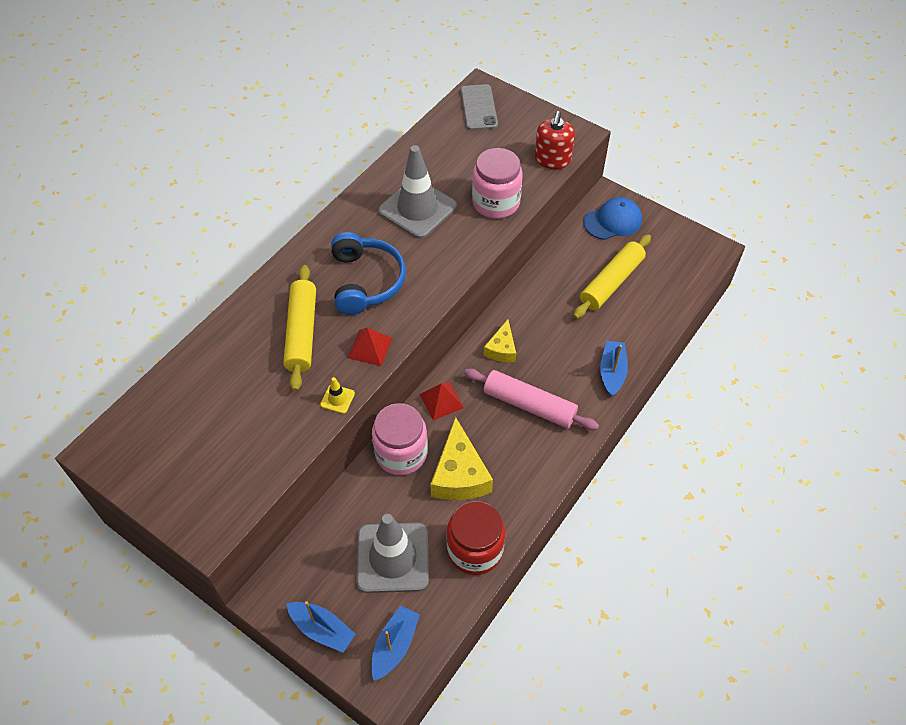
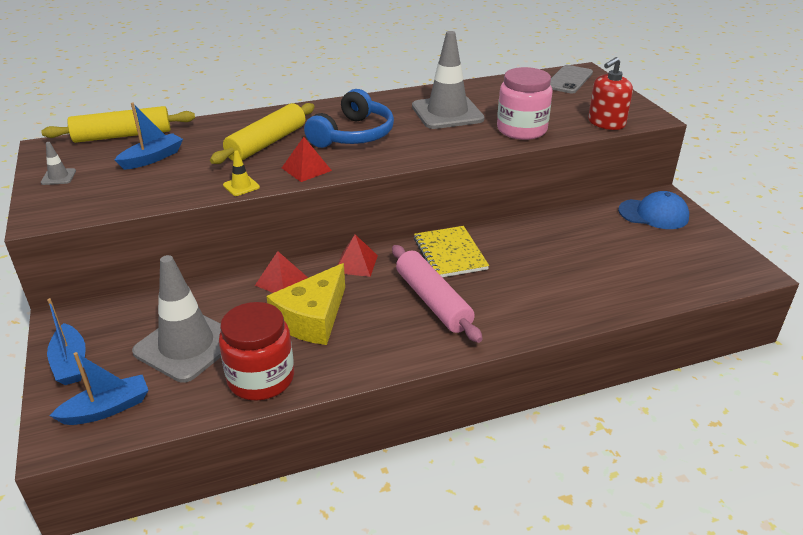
camera: 35 degrees right, 20 degrees down
(160, 481) = (58, 177): none -> grey traffic cone
(401, 453) = (281, 281): pink jar -> red pyramid
(501, 349) = (449, 254): yellow cheese -> yellow notebook
(611, 282) = (610, 252): yellow rolling pin -> yellow rolling pin (123, 135)
(612, 372) = (544, 314): blue boat -> blue boat (152, 158)

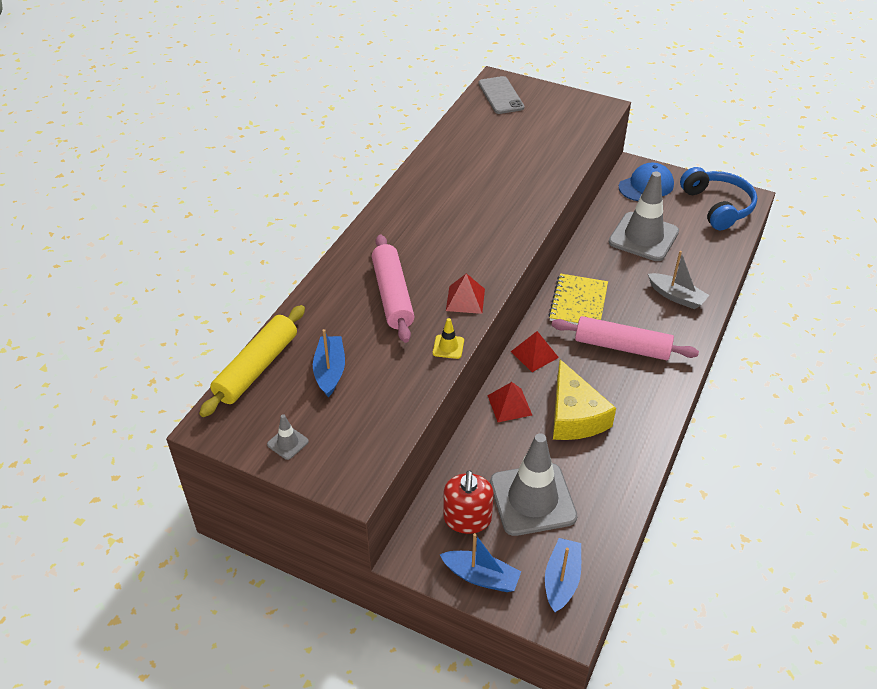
camera: 45 degrees left, 10 degrees up
(261, 378) = (613, 480): red jar -> none
(267, 143) = (392, 295): yellow rolling pin -> pink rolling pin
(353, 135) = (442, 245): blue headphones -> blue headphones (717, 206)
(447, 113) = (471, 181): grey traffic cone -> grey traffic cone (643, 237)
(449, 254) = (578, 303): yellow notebook -> yellow notebook turned 75 degrees clockwise
(521, 130) = (545, 168): pink jar -> none
(545, 298) = (676, 296): none -> grey boat
(606, 123) = (585, 128): red soap dispenser -> red soap dispenser (467, 518)

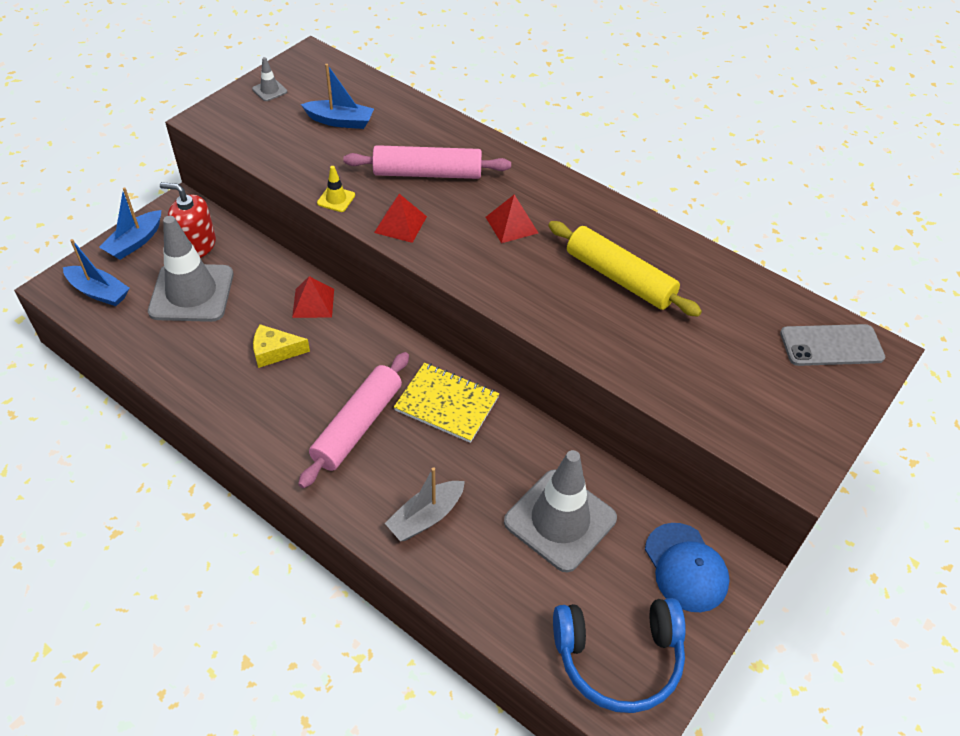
camera: 100 degrees right, 5 degrees up
(256, 368) = (364, 82): yellow rolling pin -> yellow rolling pin (619, 278)
(534, 354) = (376, 340): red pyramid -> red pyramid (511, 225)
(574, 416) = (275, 351): yellow cheese -> yellow cheese, size x0.59

